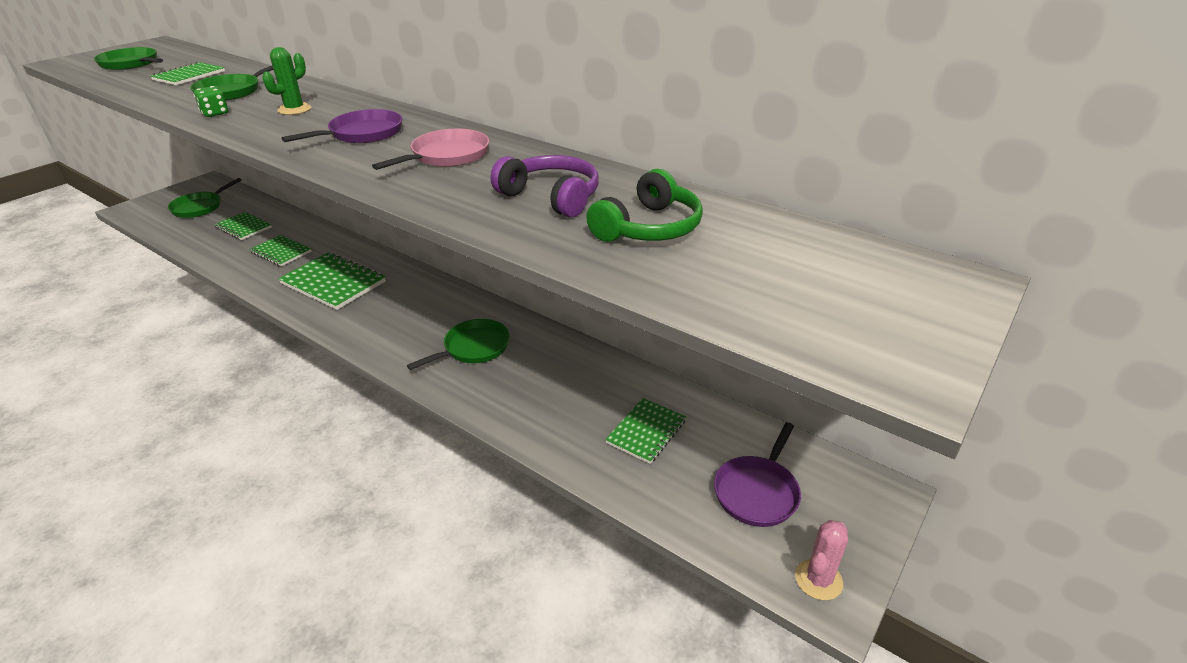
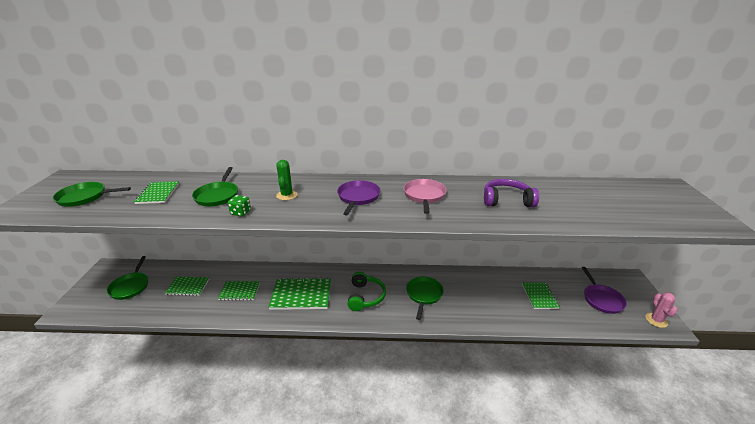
camera: 35 degrees left, 5 degrees down
(648, 228) = (564, 201): green headphones -> green headphones (365, 297)

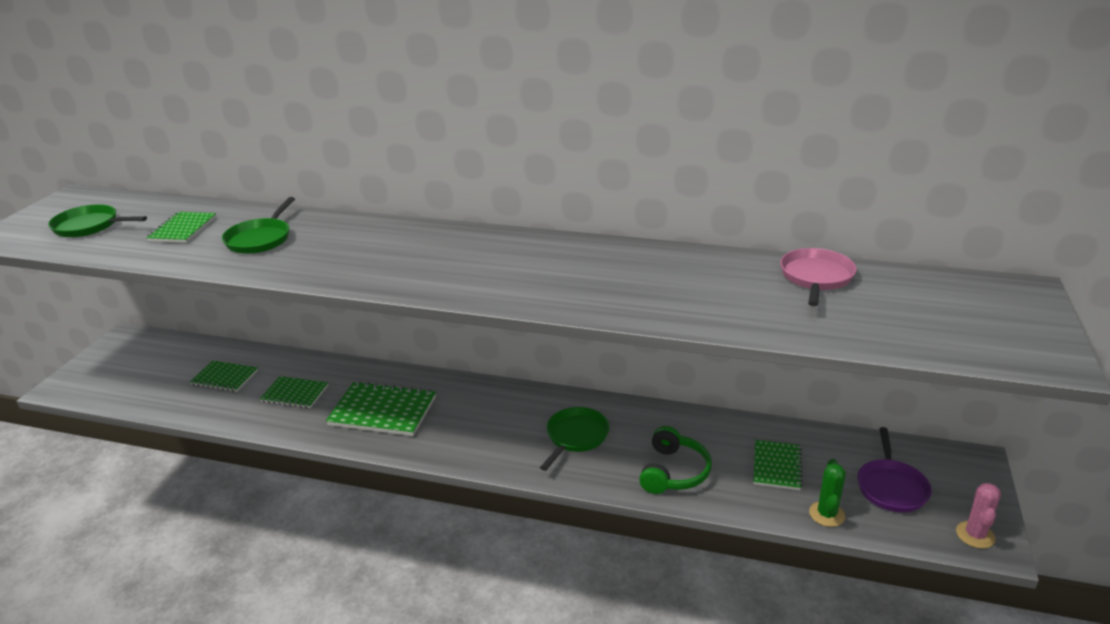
camera: 15 degrees right, 0 degrees up
(130, 286) = (148, 367): green pan -> none
(241, 213) = (280, 266): green dice -> none
(287, 195) = (356, 247): green cactus -> green cactus (827, 514)
(358, 197) = (459, 260): purple pan -> none
(365, 297) = (480, 427): green headphones -> green headphones (673, 472)
(424, 196) = (563, 266): pink pan -> pink pan (816, 278)
(507, 200) = (693, 286): purple headphones -> none

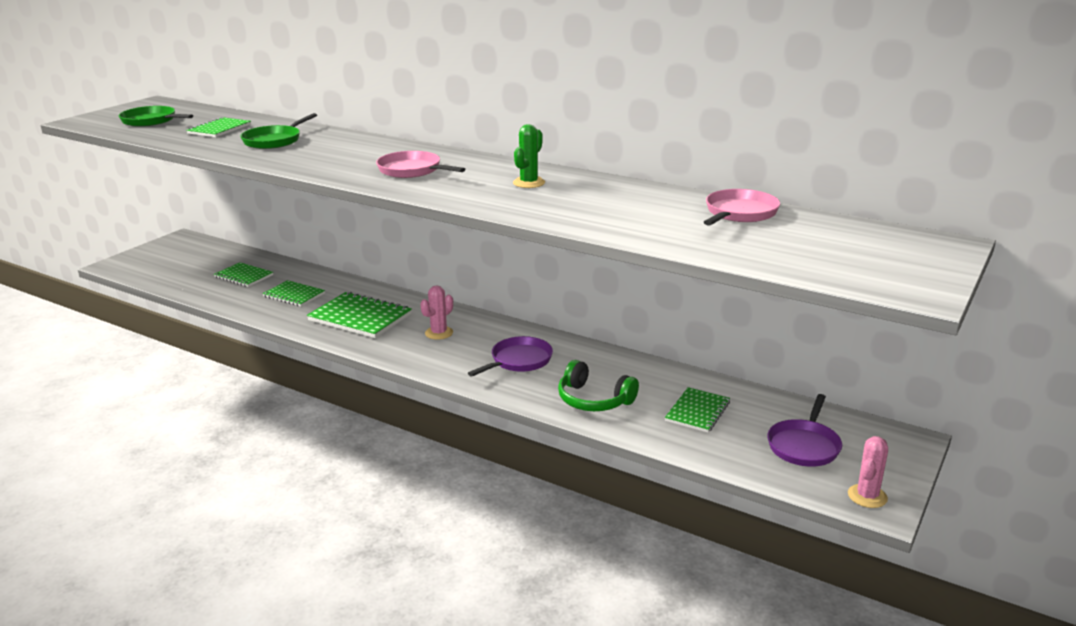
camera: 15 degrees right, 5 degrees down
(447, 264) = (412, 170): none -> pink pan
(476, 416) = (439, 333): none -> pink cactus
(576, 437) = (519, 361): green pan -> purple pan
(673, 472) = (594, 400): green headphones -> green headphones turned 90 degrees clockwise
(827, 514) = (723, 455): green cactus -> green cactus (529, 183)

